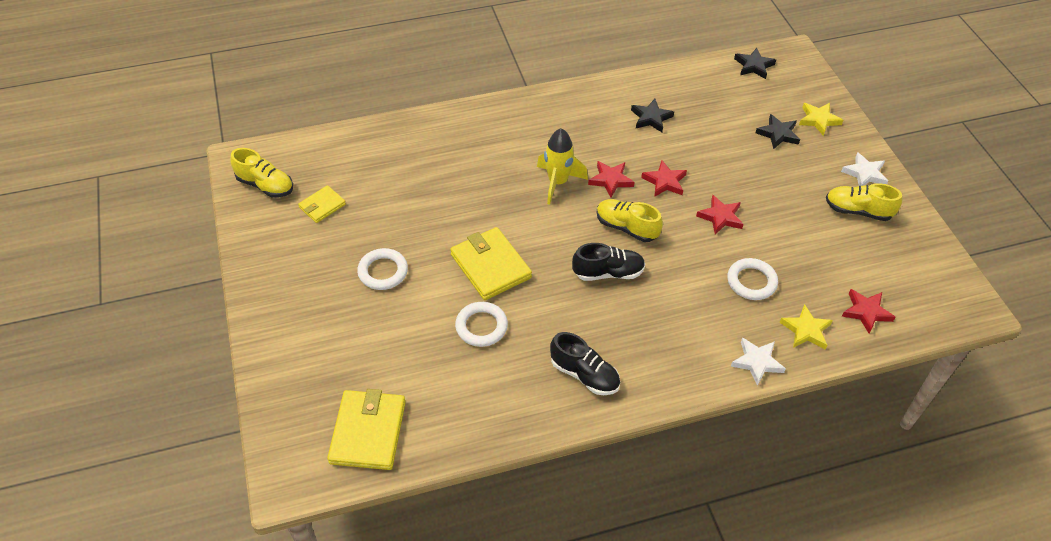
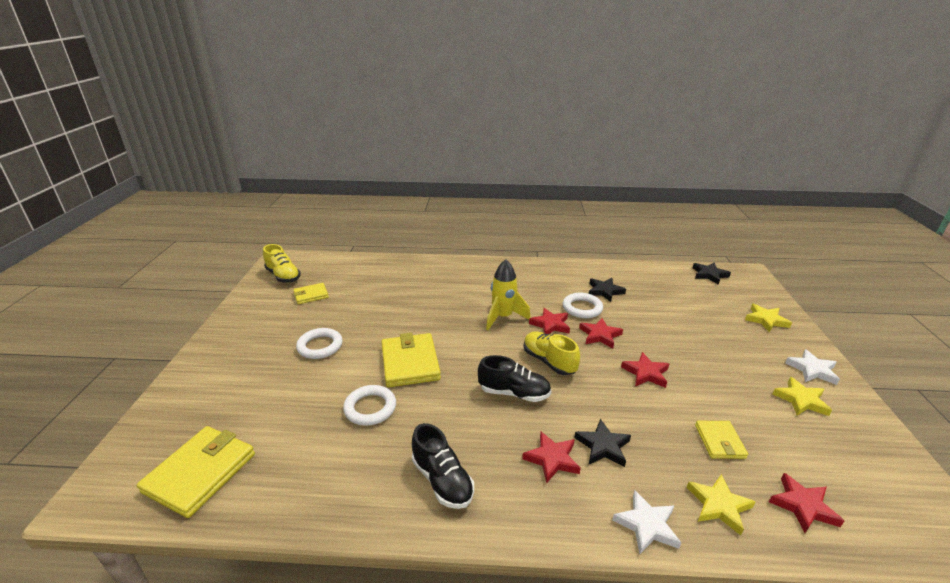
camera: 20 degrees right, 20 degrees down
(667, 329) = (552, 459): none -> red star
(751, 281) = (663, 437): white ring -> white ring (582, 308)
(778, 134) = (722, 322): black star -> black star (603, 446)
(797, 272) = (719, 441): none -> yellow wallet
(858, 211) = (801, 400): yellow shoe -> yellow star

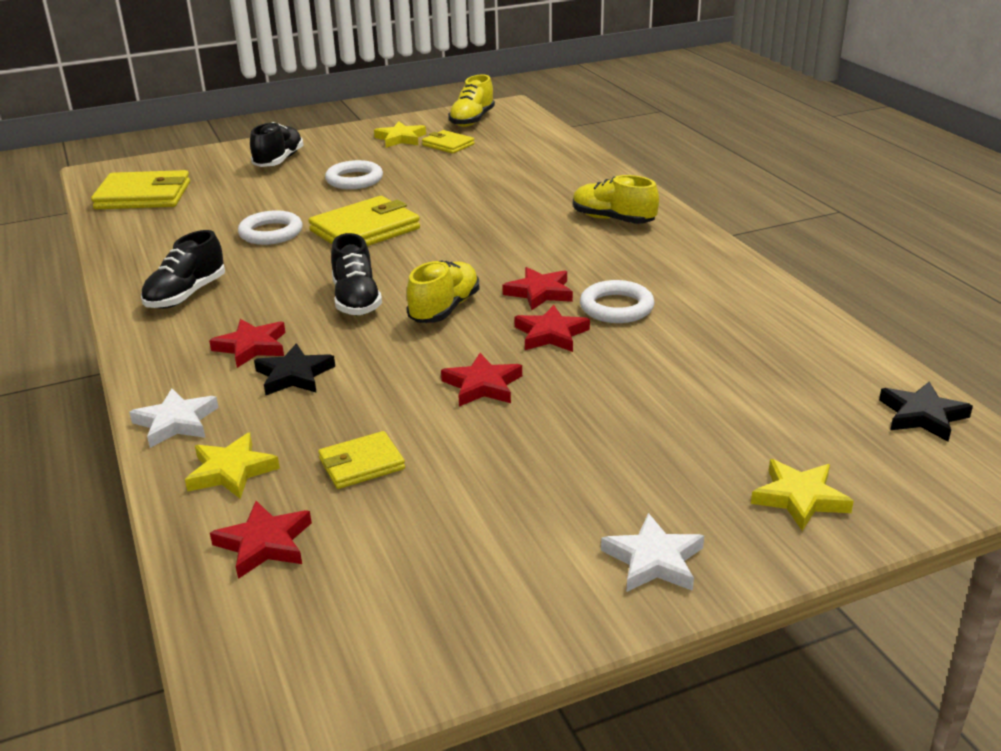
camera: 65 degrees right, 0 degrees up
(234, 373) = (279, 161): none -> black shoe
(481, 278) = (613, 220): none -> yellow shoe
(503, 317) = (523, 257): yellow rocket -> none
(605, 291) = (698, 317): black star -> none
(801, 400) = (534, 544): yellow star -> yellow star (400, 139)

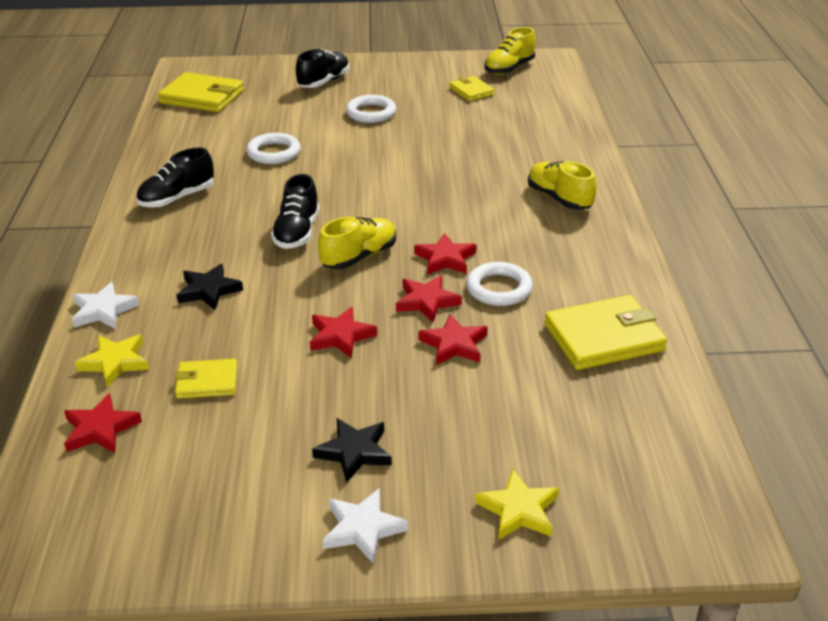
camera: 20 degrees right, 5 degrees up
(252, 347) = (195, 257): red star -> red star (454, 344)
(365, 230) = (347, 165): yellow wallet -> yellow wallet (603, 337)
(400, 139) = (436, 77): yellow star -> none
(922, 416) = (686, 464): black star -> black star (354, 452)

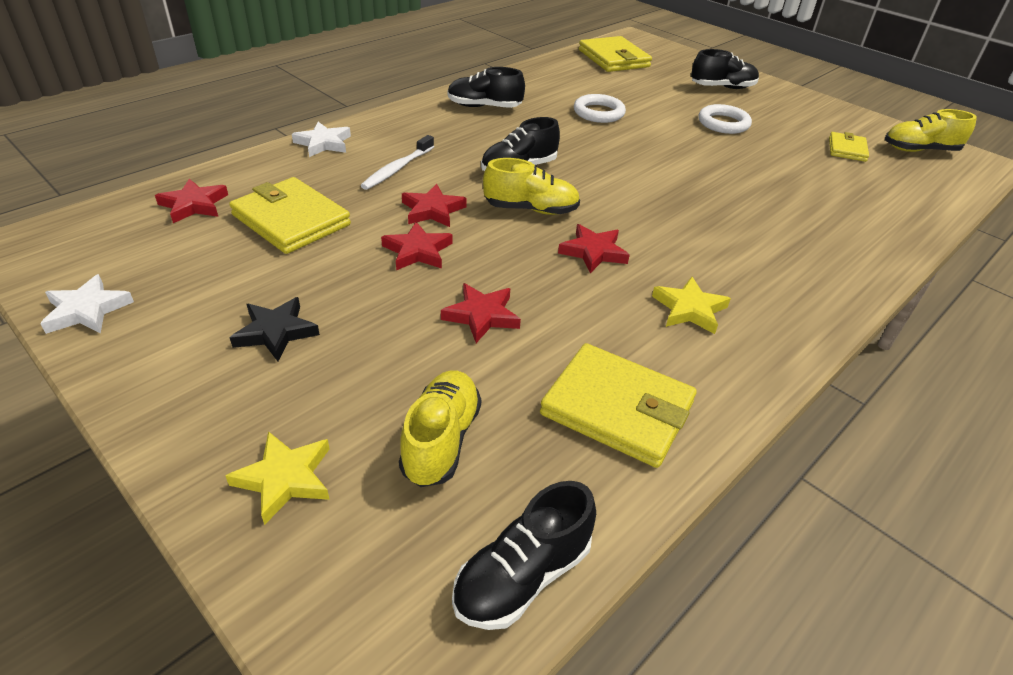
camera: 45 degrees right, 5 degrees up
(115, 362) = (272, 175): yellow star -> yellow star (689, 309)
(207, 382) = (291, 220): yellow wallet -> yellow wallet, size x1.77
(208, 290) = (397, 169): black star -> white toothbrush
(362, 528) = (179, 386): white star -> white star (87, 310)
(427, 302) = (520, 271): red star -> red star (432, 210)
(499, 289) = (596, 302): white ring -> none
(559, 198) = (786, 271): yellow shoe -> yellow shoe (441, 440)
(691, 444) = (522, 576): none -> black shoe

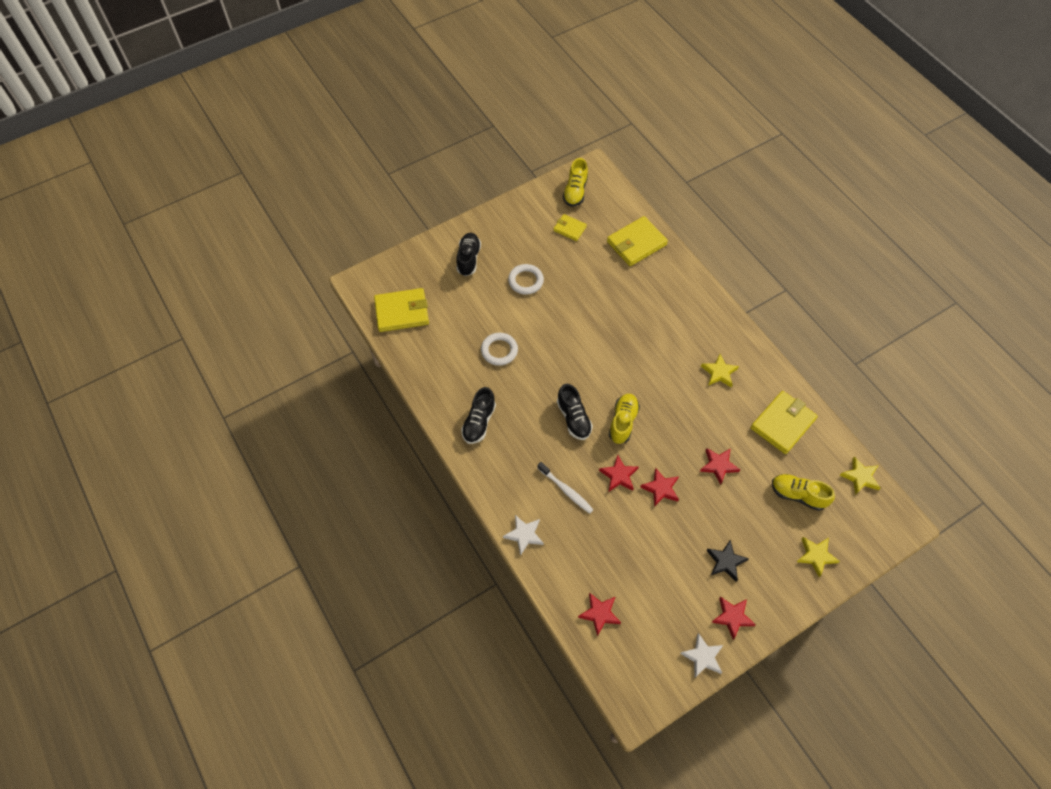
camera: 75 degrees left, 20 degrees up
(291, 220) = (623, 555): yellow wallet -> yellow wallet (636, 243)
(522, 576) = (860, 477): black shoe -> yellow star
(593, 252) = (668, 401): red star -> red star (732, 617)

